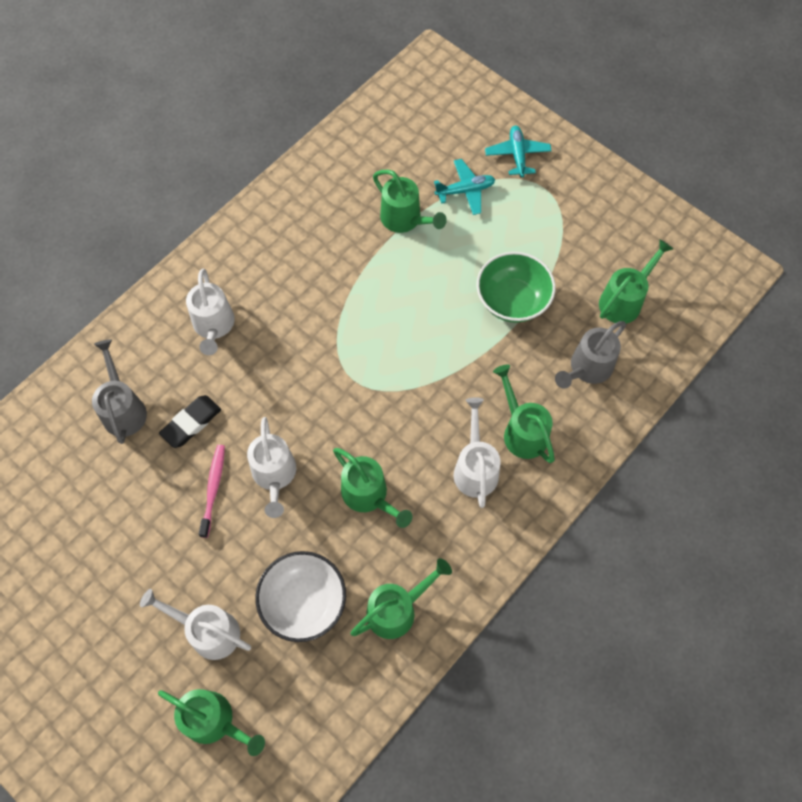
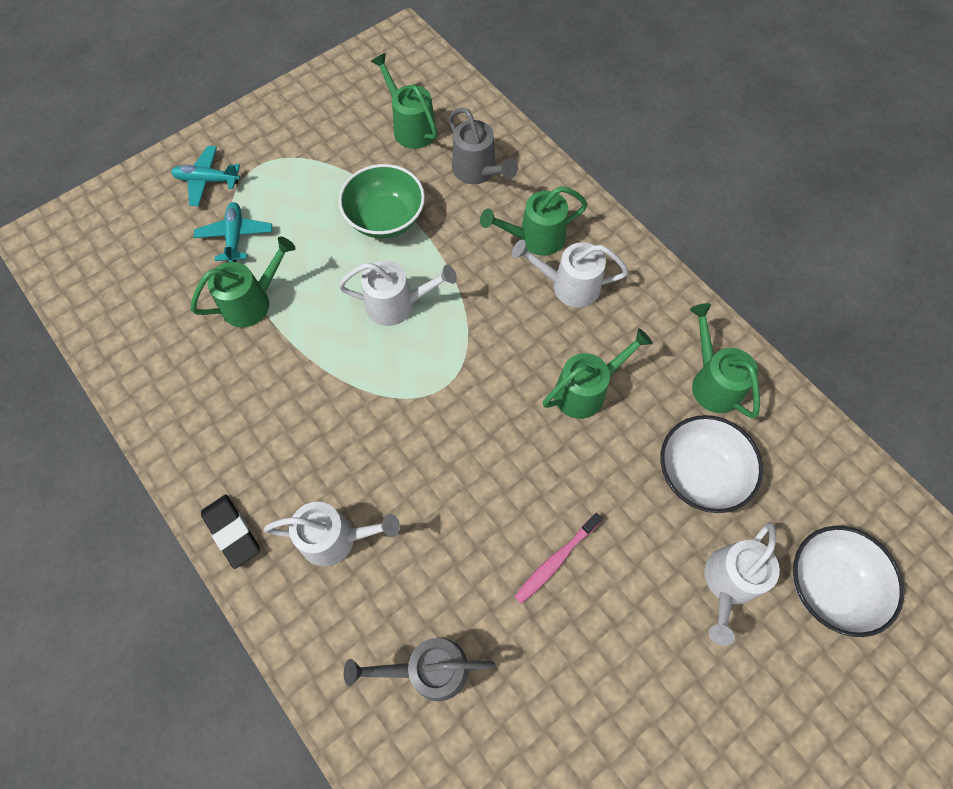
camera: 80 degrees left, 0 degrees up
(191, 423) = (465, 580): black eraser -> black eraser (232, 532)
(213, 489) = (556, 560): pink toothbrush -> pink toothbrush turned 60 degrees counterclockwise
(215, 721) = (828, 585): green watering can -> white bowl
(274, 476) = (549, 487): white watering can -> white watering can (398, 304)

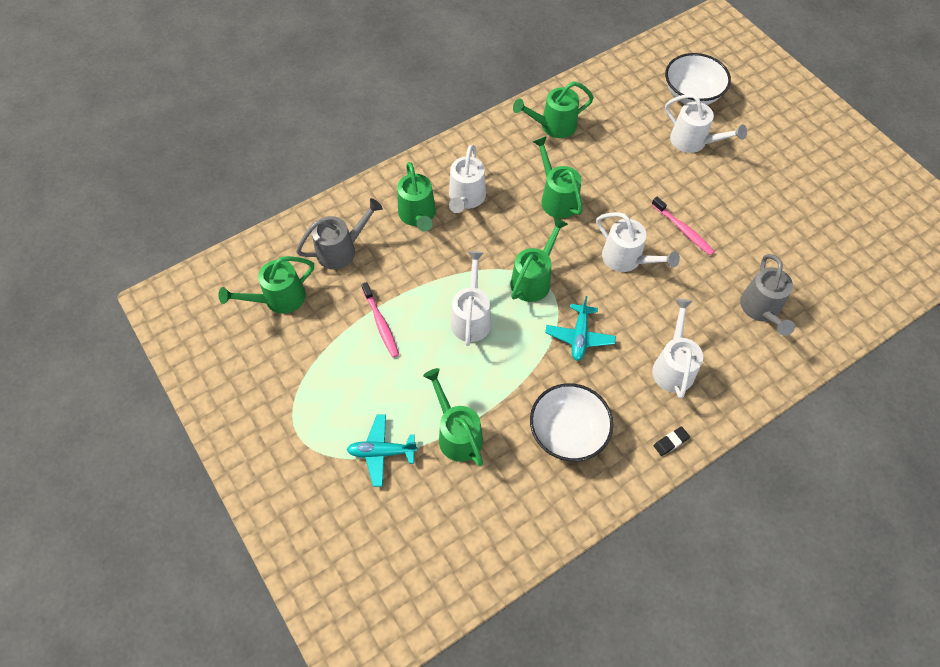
camera: 85 degrees left, 5 degrees down
(207, 180) = (307, 483): turquoise plane -> turquoise plane (579, 336)
(232, 532) = (670, 442): black eraser -> black eraser, size x0.57
(385, 218) = (381, 323): green bowl -> pink toothbrush
(456, 368) = (534, 279): none -> green watering can
(497, 482) = (627, 259): none -> white watering can
(699, 473) = (620, 144): white bowl -> white bowl (567, 432)

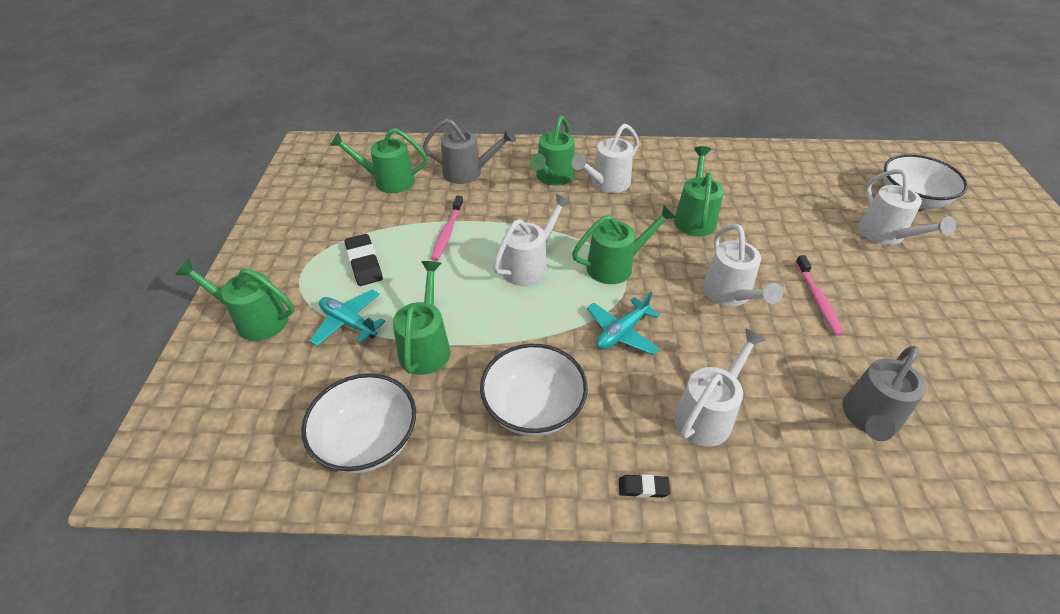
camera: 35 degrees right, 15 degrees down
(340, 393) = (364, 263): none -> black eraser
(483, 528) = (368, 441): none -> white bowl
(553, 126) = (736, 168): green watering can -> green watering can (254, 320)

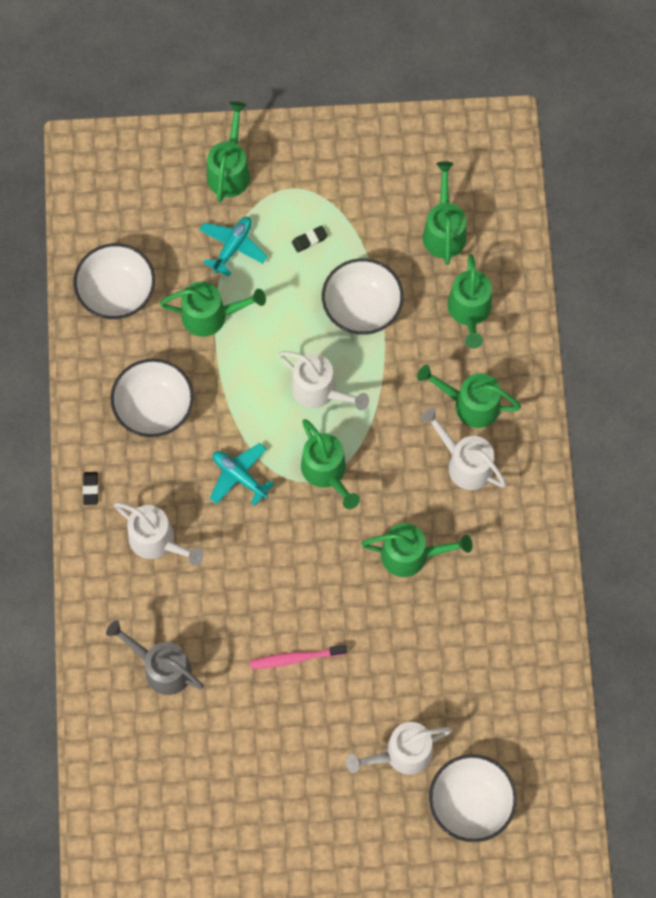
camera: 85 degrees right, 25 degrees up
(364, 263) = (309, 240): black eraser -> black eraser, size x0.57
(447, 232) = (362, 307): pink toothbrush -> white bowl
(469, 172) = (469, 312): grey watering can -> green watering can
(730, 295) = (295, 577): white watering can -> none

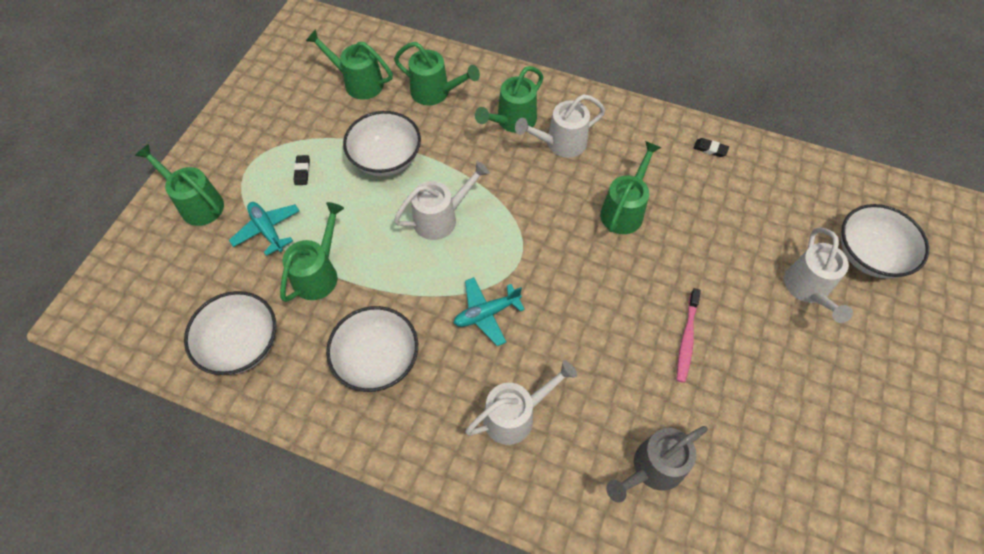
camera: 65 degrees left, 10 degrees down
(90, 489) = (428, 458): black eraser -> black eraser (710, 149)
(327, 473) = (519, 242): green watering can -> none

